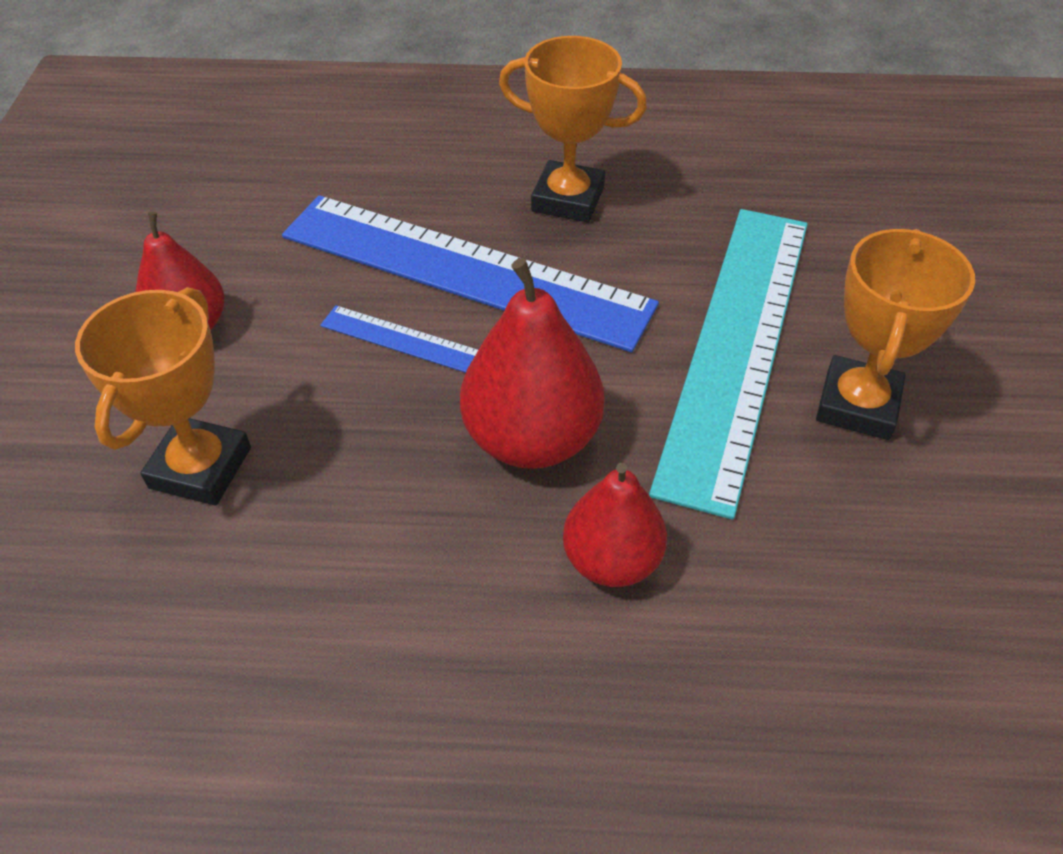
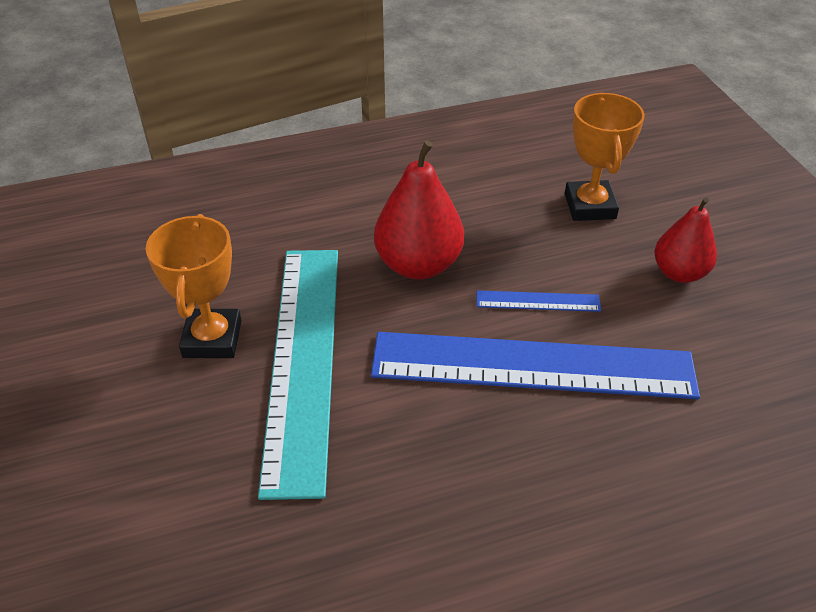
camera: 160 degrees right, 5 degrees down
(568, 199) = (490, 465): orange trophy -> none
(611, 560) = (348, 220): red pear -> none

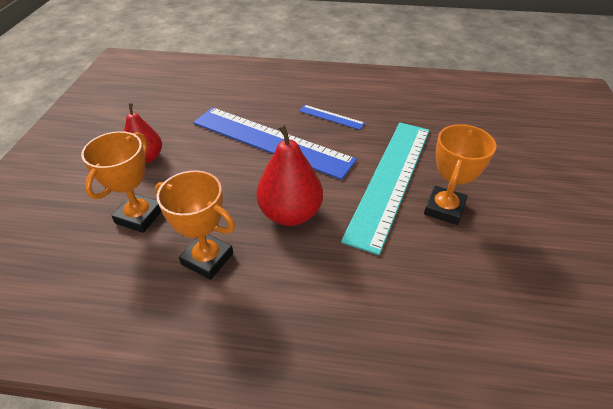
camera: 155 degrees left, 0 degrees up
(472, 194) = (207, 259): none -> orange trophy
(538, 301) = (238, 168): blue ruler -> blue ruler (331, 117)

